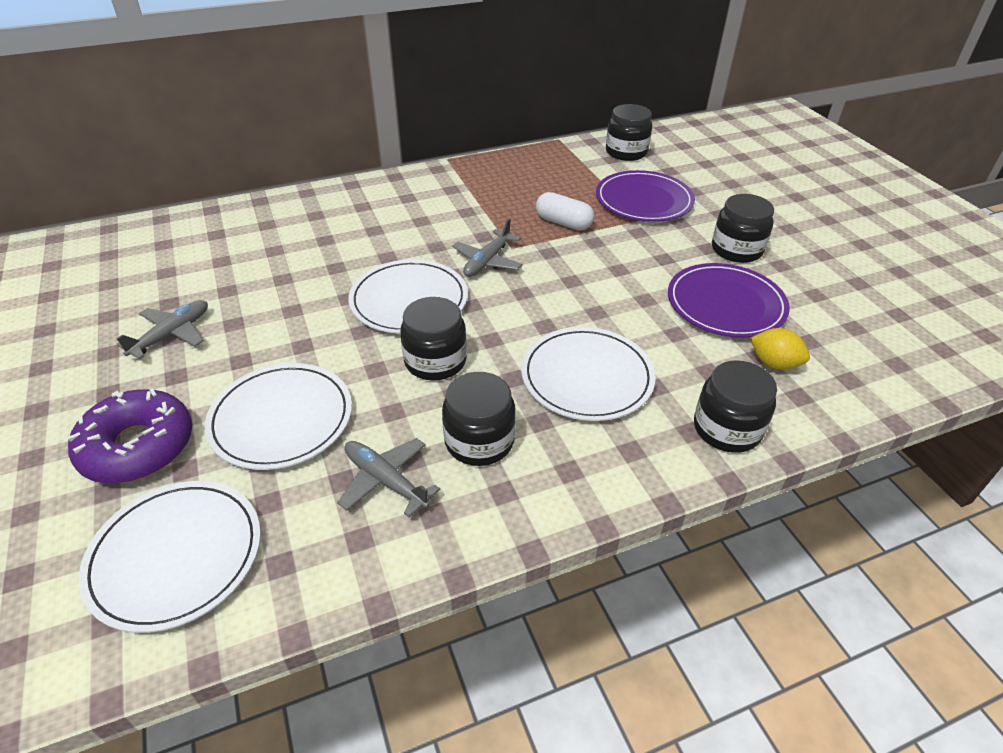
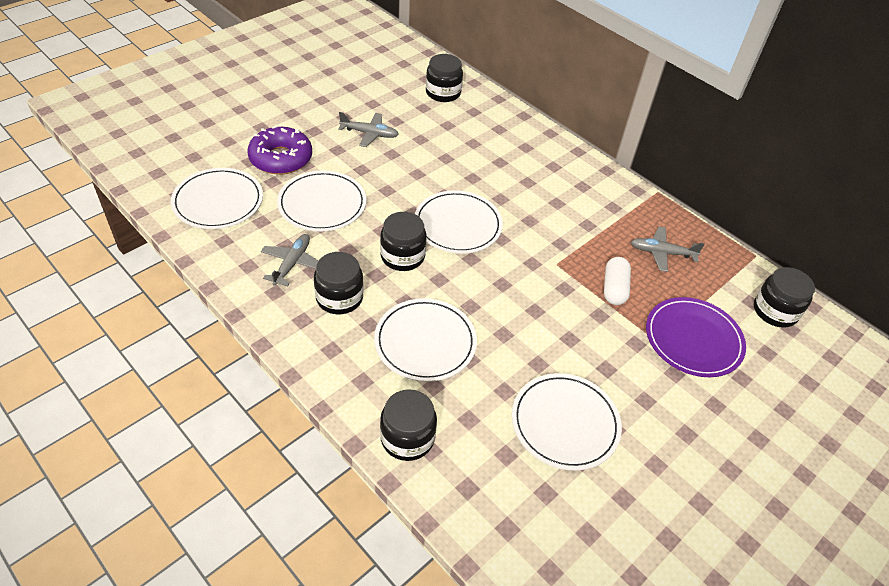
camera: 65 degrees right, 5 degrees up
(487, 261) = (529, 254): grey plane -> grey plane (662, 253)
(725, 304) = (565, 423): purple plate -> white plate
(736, 250) = (658, 424): black jar -> black jar (443, 93)
(774, 363) = (500, 466): yellow lemon -> none

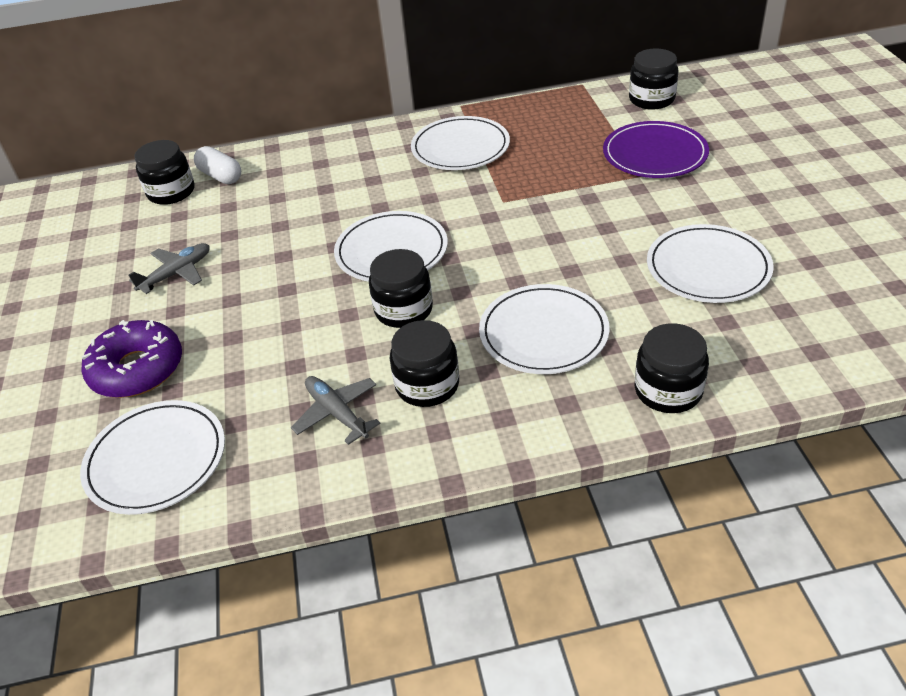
camera: 50 degrees left, 5 degrees down
(322, 204) = (258, 354): white plate -> white plate (460, 147)
(614, 288) = (562, 177): white capsule -> white capsule (220, 176)
(662, 253) = (540, 132): grey plane -> none

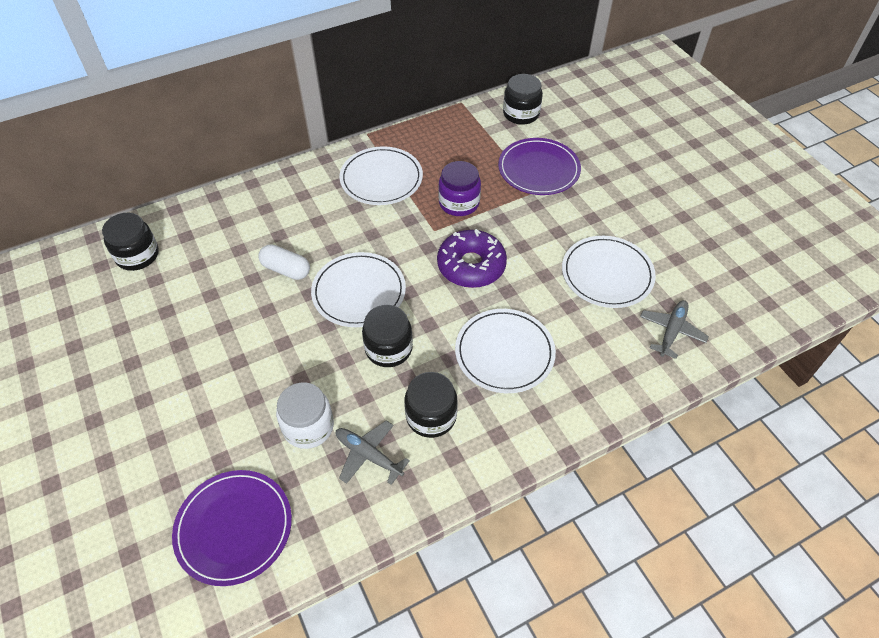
camera: 20 degrees left, 10 degrees up
(137, 369) = (181, 444): purple donut -> purple donut (471, 265)
(156, 460) = (234, 528): white plate -> purple plate
(176, 274) = (177, 342): grey plane -> grey plane (671, 331)
(220, 176) = (178, 232): white capsule -> white capsule (286, 269)
(280, 374) = (308, 427): none -> white jar
(543, 178) = (459, 203): none -> purple jar
(668, 390) = (608, 389): black jar -> none

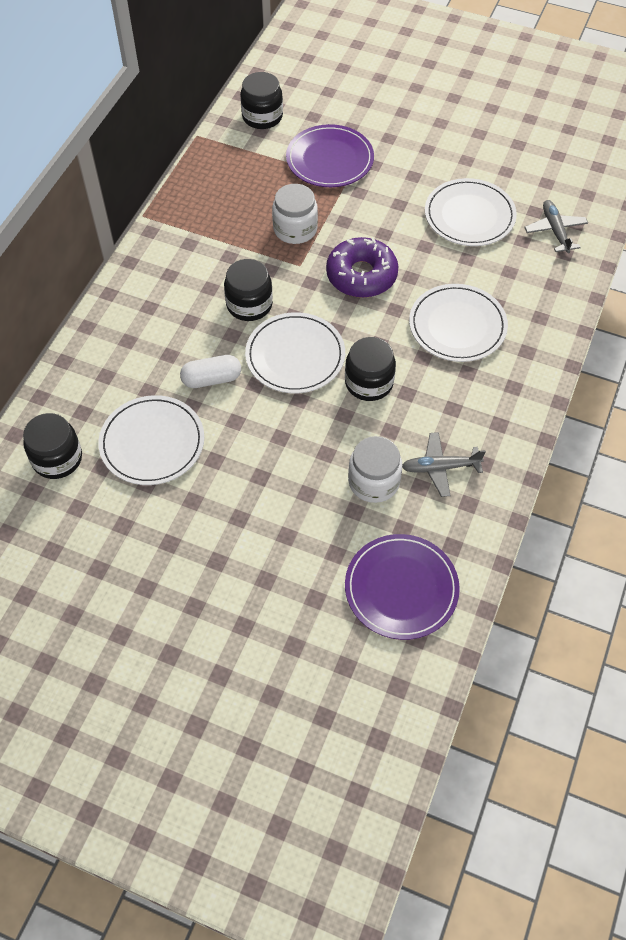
camera: 40 degrees left, 5 degrees up
(381, 179) = (204, 249): white plate -> white plate (152, 443)
(431, 416) = (454, 408): black jar -> black jar (249, 304)
(459, 203) = (295, 229): purple jar -> white jar

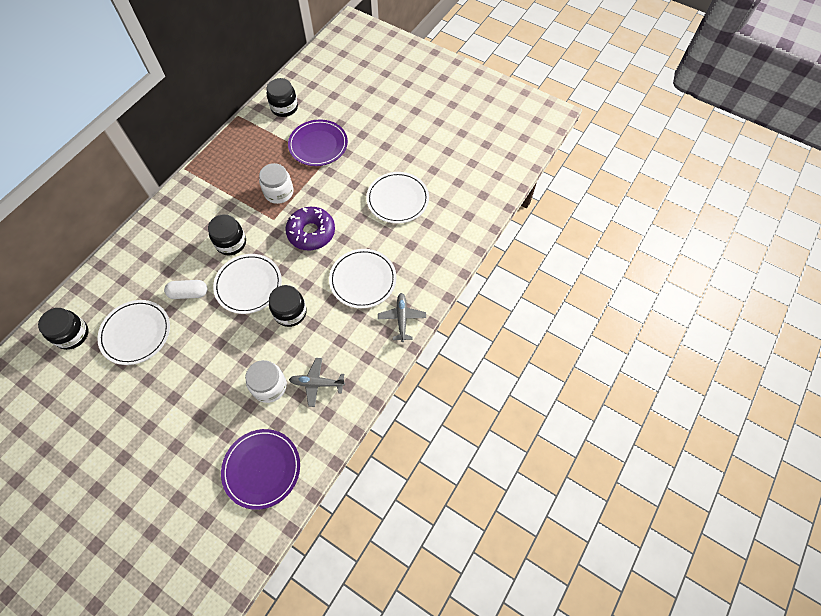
camera: 10 degrees right, 5 degrees up
(555, 231) = (452, 219): grey plane -> grey plane (402, 319)

